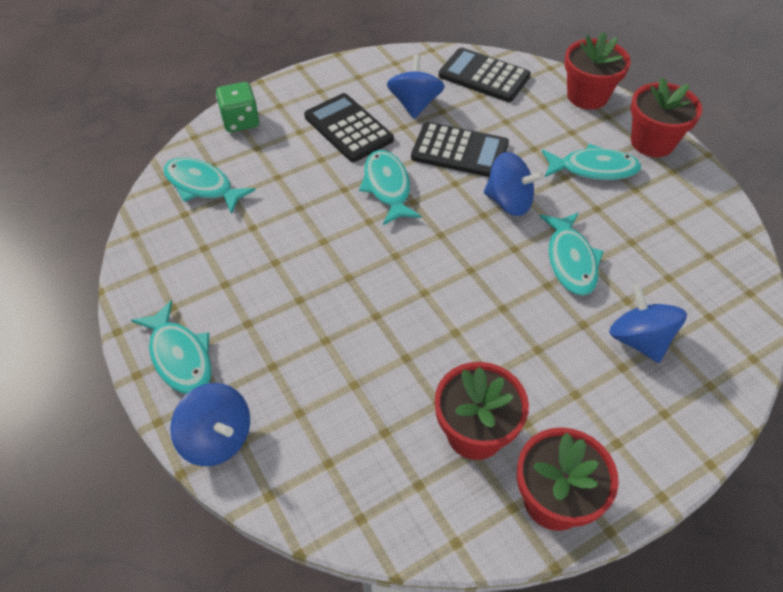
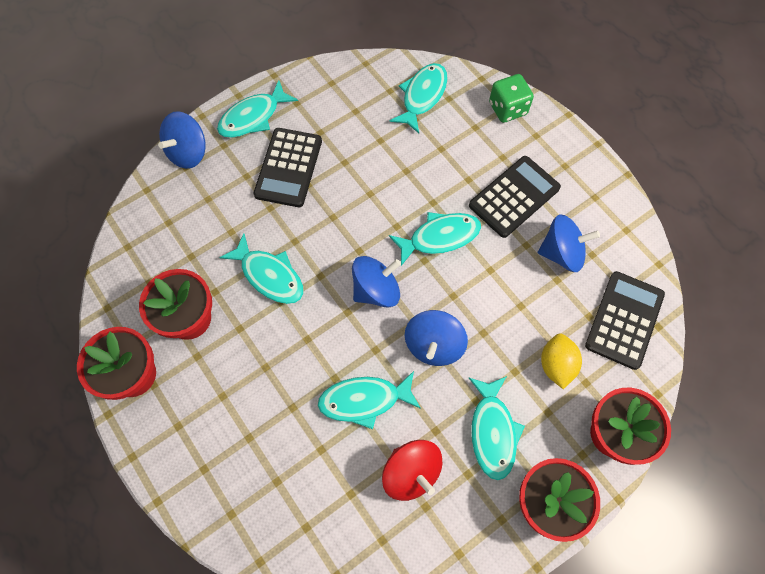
camera: 85 degrees right, 15 degrees up
(420, 342) = (269, 275): none -> turquoise fish
(459, 151) = (498, 298): black calculator -> black calculator (288, 168)
(527, 121) = (556, 365): none -> yellow lemon
(639, 340) = (277, 455): blue spinning top -> blue spinning top (376, 290)
(640, 229) = (411, 472): none -> red spinning top

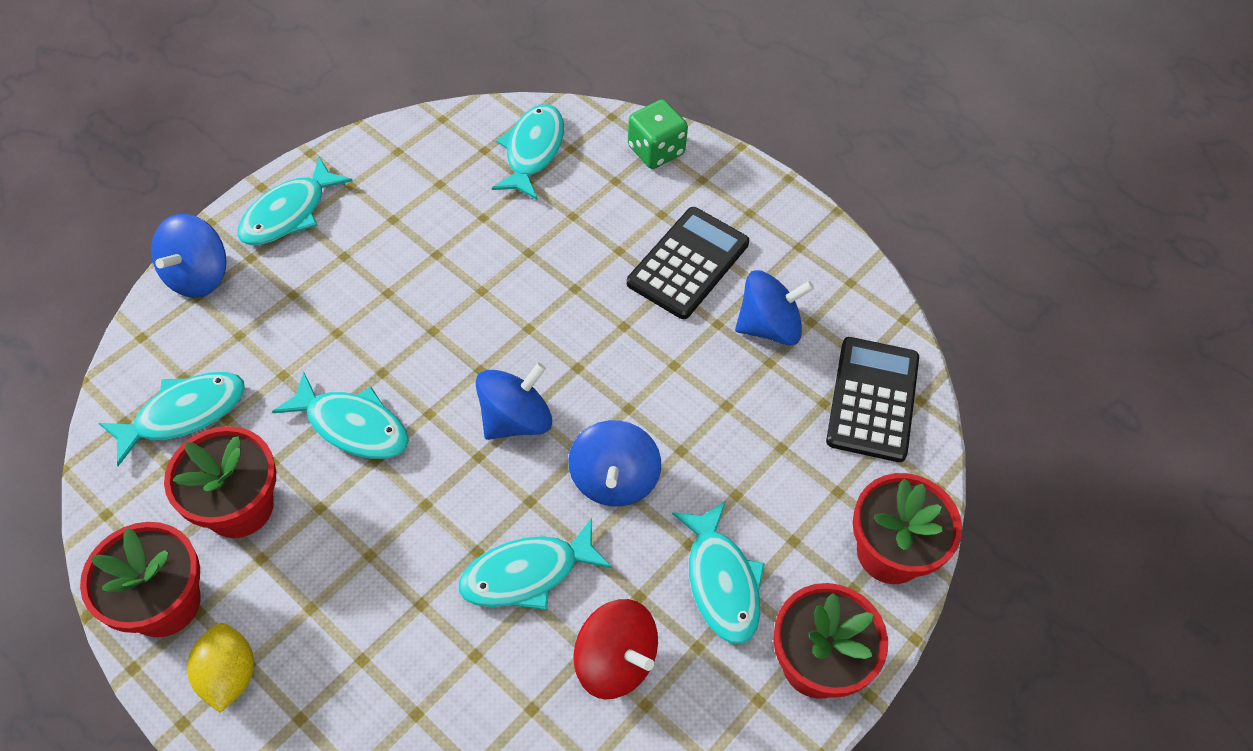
camera: 15 degrees left, 10 degrees down
(288, 168) = (354, 274): black calculator -> none
(440, 237) = (594, 333): turquoise fish -> turquoise fish (184, 414)
(556, 365) = (792, 475): yellow lemon -> yellow lemon (229, 675)

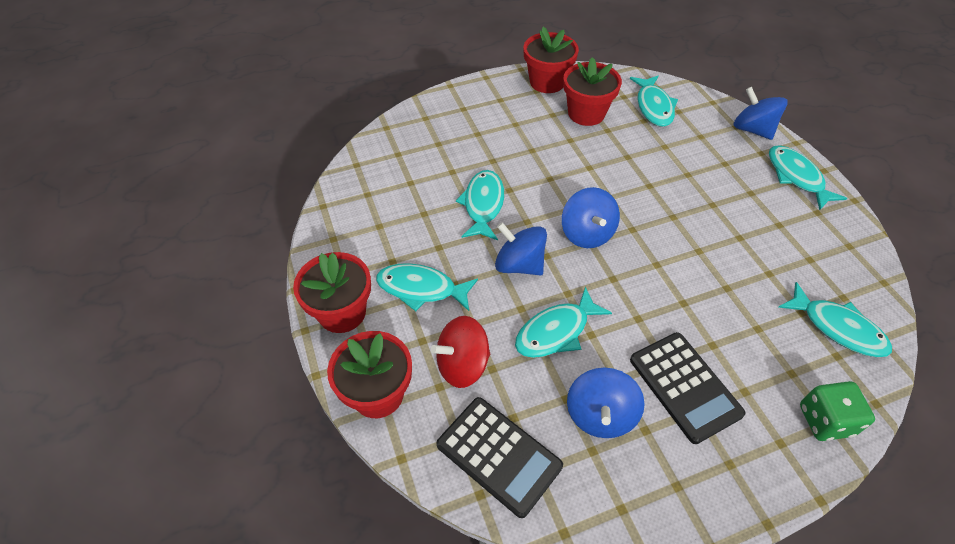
camera: 120 degrees right, 5 degrees down
(229, 675) = (498, 93): yellow lemon -> none
(352, 426) = (616, 164): turquoise fish -> turquoise fish (556, 331)
(615, 661) = (410, 222): red spinning top -> red spinning top (462, 364)

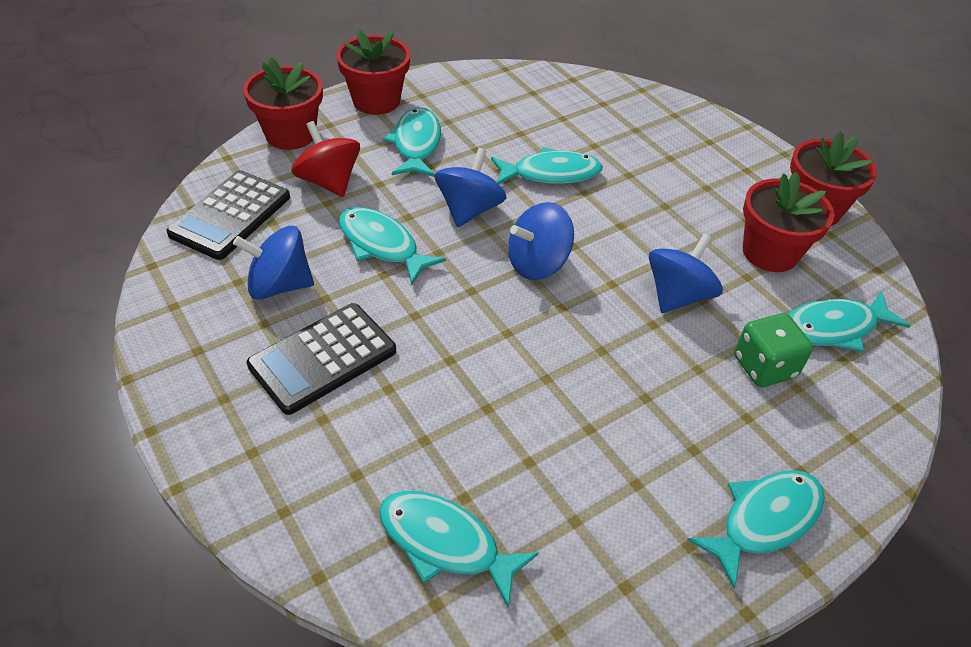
camera: 75 degrees right, 5 degrees down
(752, 129) = (857, 461): blue spinning top -> blue spinning top (678, 295)
(825, 420) = (287, 506): green dice -> green dice (764, 366)
(837, 328) = (445, 543): turquoise fish -> turquoise fish turned 90 degrees clockwise

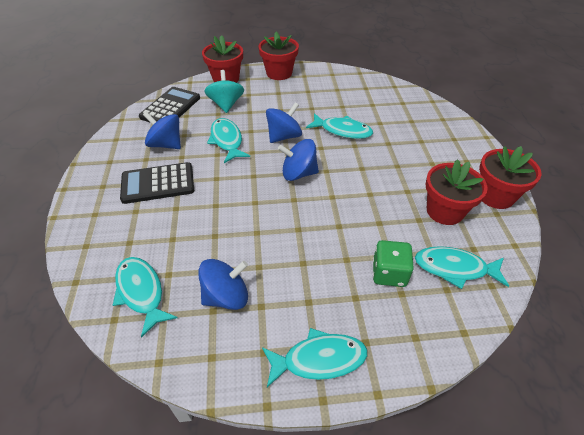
camera: 30 degrees right, 0 degrees up
(230, 215) = (170, 107): black calculator -> black calculator turned 150 degrees clockwise
(329, 182) = (226, 104): red spinning top -> turquoise spinning top
(416, 144) = (282, 98): turquoise fish -> none
(678, 295) = (366, 216): blue spinning top -> blue spinning top (226, 296)

